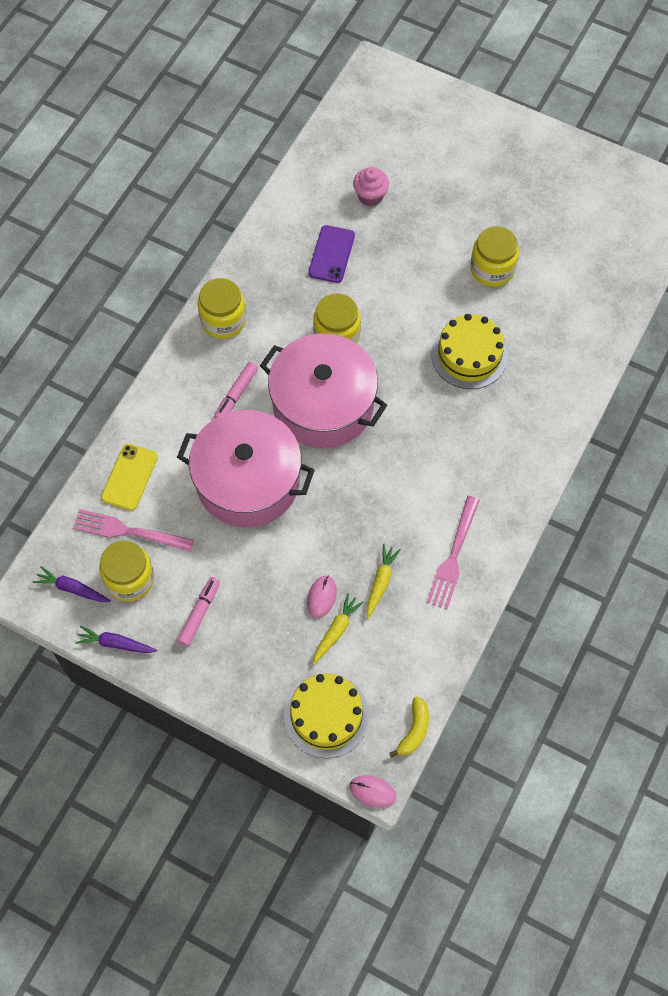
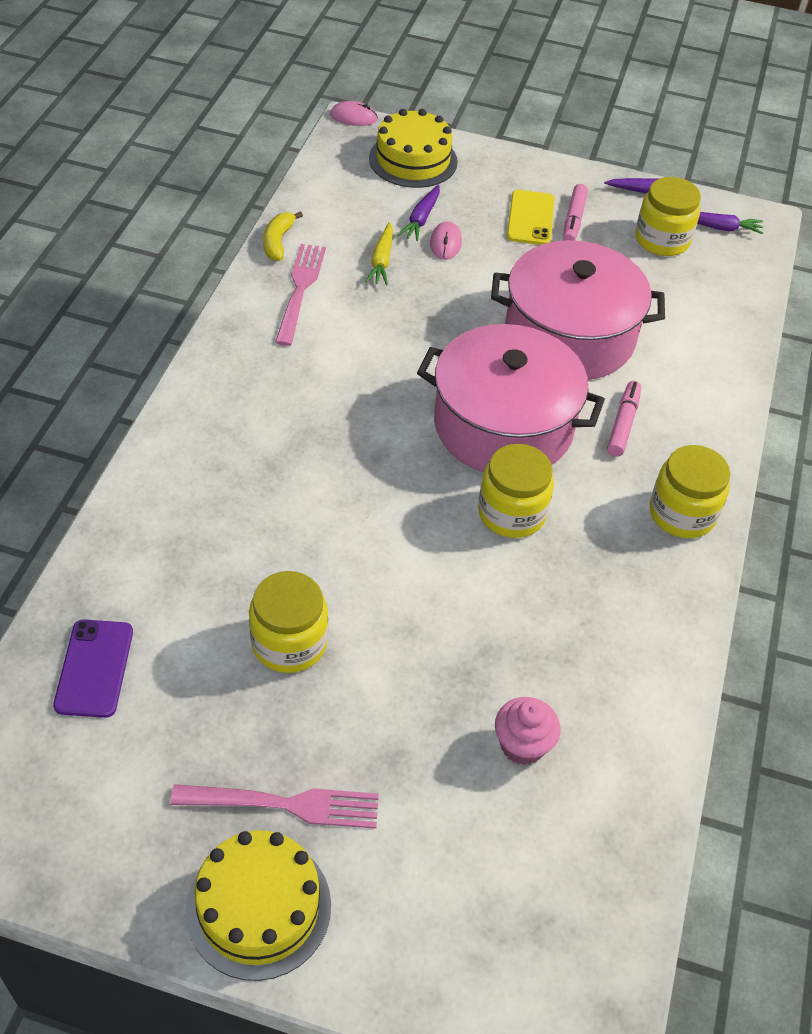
camera: 165 degrees right, 15 degrees down
(128, 531) = (685, 278): pink fork -> pink fork (284, 804)
(129, 477) = (712, 326): yellow phone -> yellow phone (530, 218)
(331, 254) = (557, 632): purple phone -> purple phone (94, 668)
(336, 631) = (421, 219): yellow carrot -> purple carrot
(414, 730) = (321, 157): yellow banana -> yellow banana (278, 242)
(469, 355) = (310, 509): yellow cake -> yellow cake (258, 907)

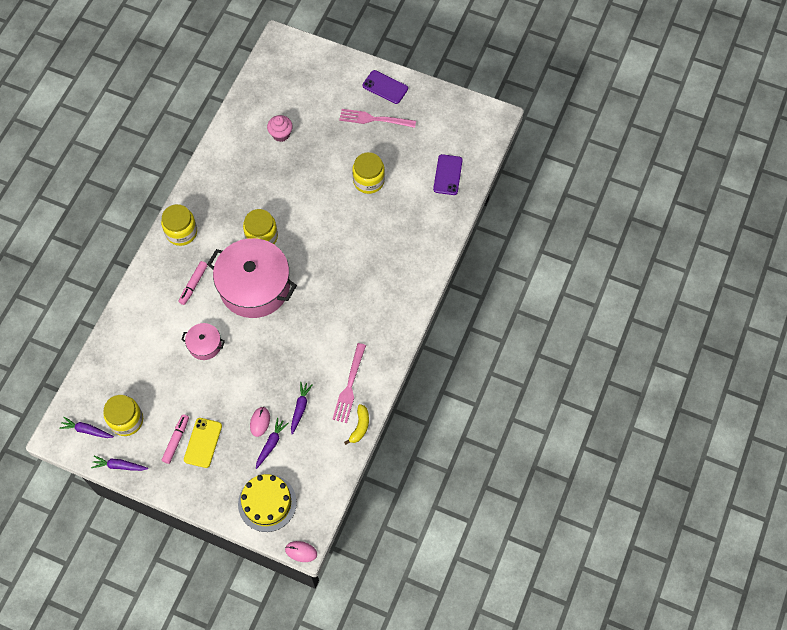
camera: 170 degrees left, 15 degrees up
(258, 907) = (385, 87): yellow cake -> purple phone
(382, 260) = (300, 408): yellow carrot -> purple carrot
(569, 336) = (205, 345): pink pot -> pink pot, size x0.46

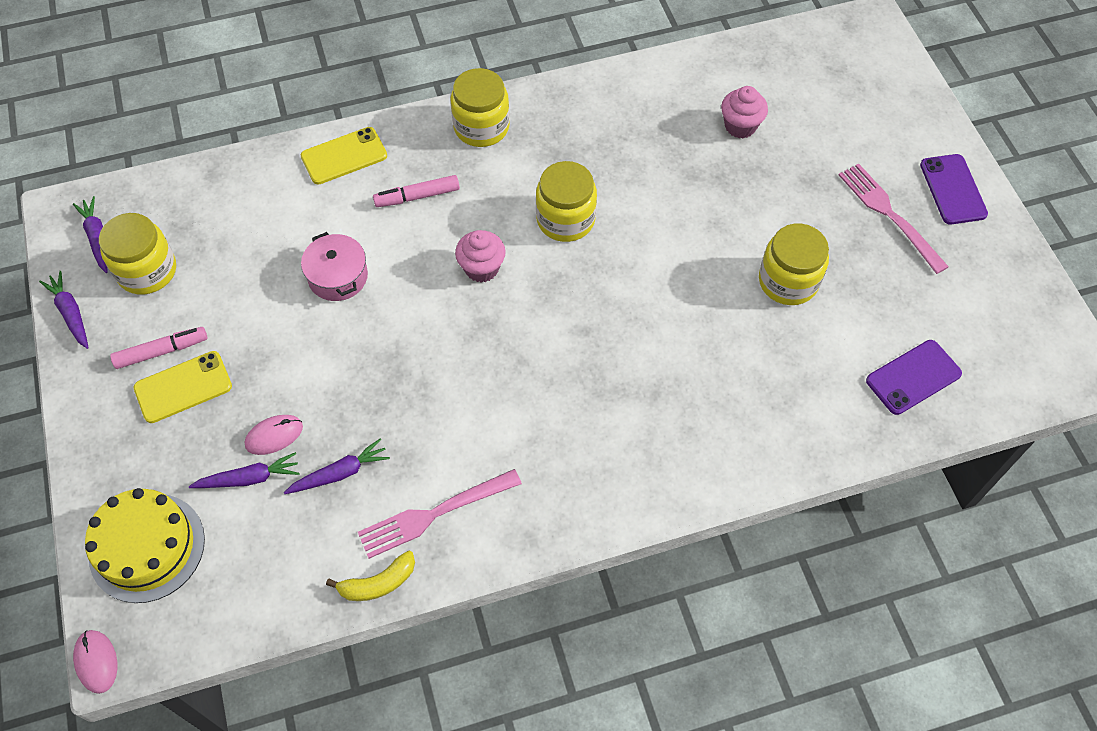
camera: 50 degrees right, 5 degrees down
(142, 298) = (344, 156): none -> yellow phone
(254, 286) = (481, 268): pink pot -> pink cupcake

